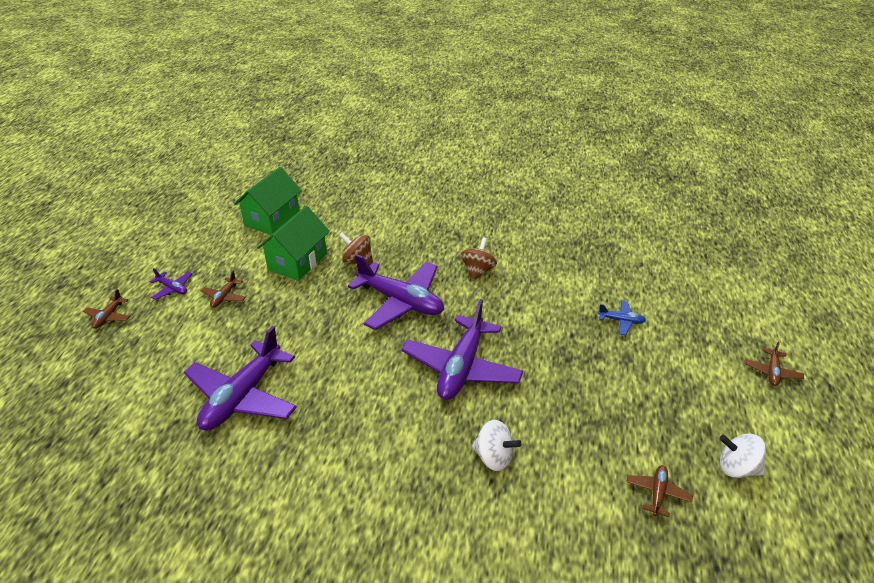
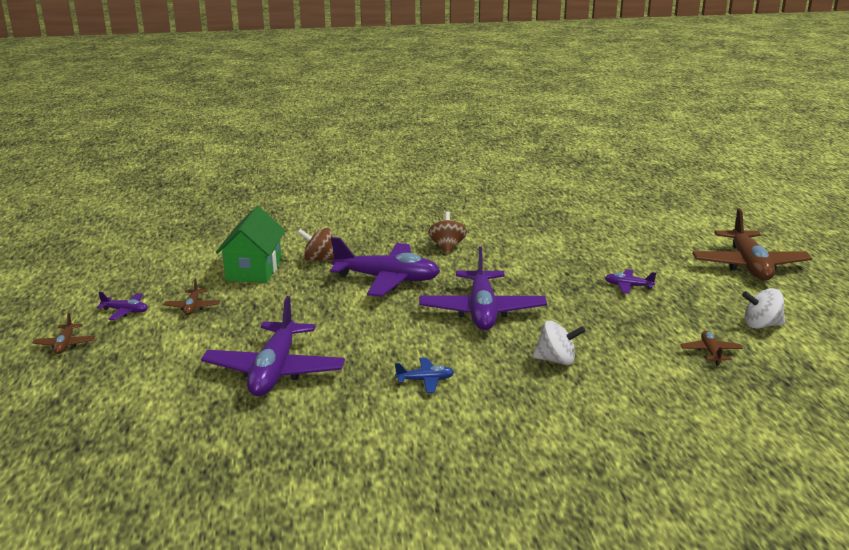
camera: 20 degrees left, 15 degrees down
(272, 219) = (199, 244): green house -> none
(621, 321) = (603, 257): blue plane -> blue plane (425, 380)
(624, 369) = (628, 286): none -> purple plane
(772, 372) = (749, 266): brown plane -> brown plane, size x2.28

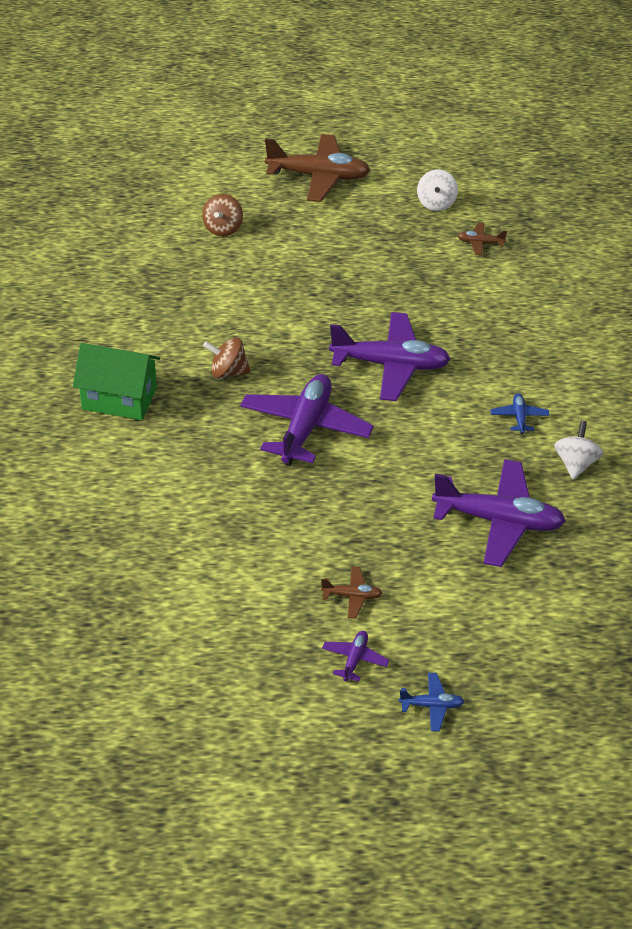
camera: 85 degrees left, 20 degrees up
(65, 344) = (431, 705): brown plane -> blue plane
(254, 270) = (257, 544): green house -> green house (119, 398)
(319, 259) = (239, 483): brown spinning top -> brown spinning top (223, 229)
(556, 360) = (488, 332): white spinning top -> white spinning top (575, 464)
(628, 286) = (350, 260): purple plane -> none

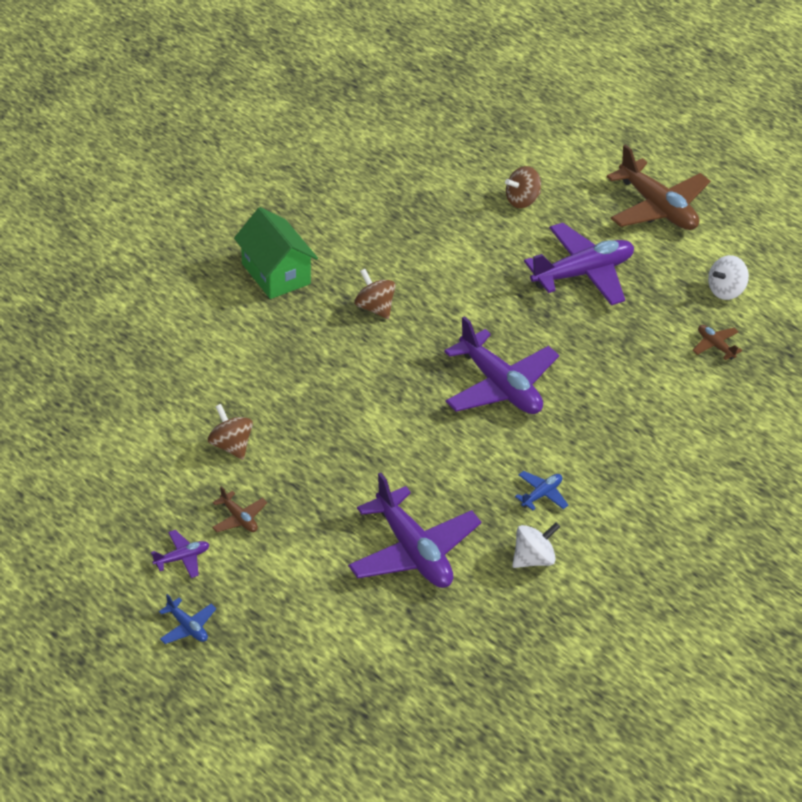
camera: 45 degrees right, 0 degrees up
(269, 548) = (231, 445): none -> brown spinning top
(305, 428) = (372, 385): purple plane -> purple plane (583, 273)

